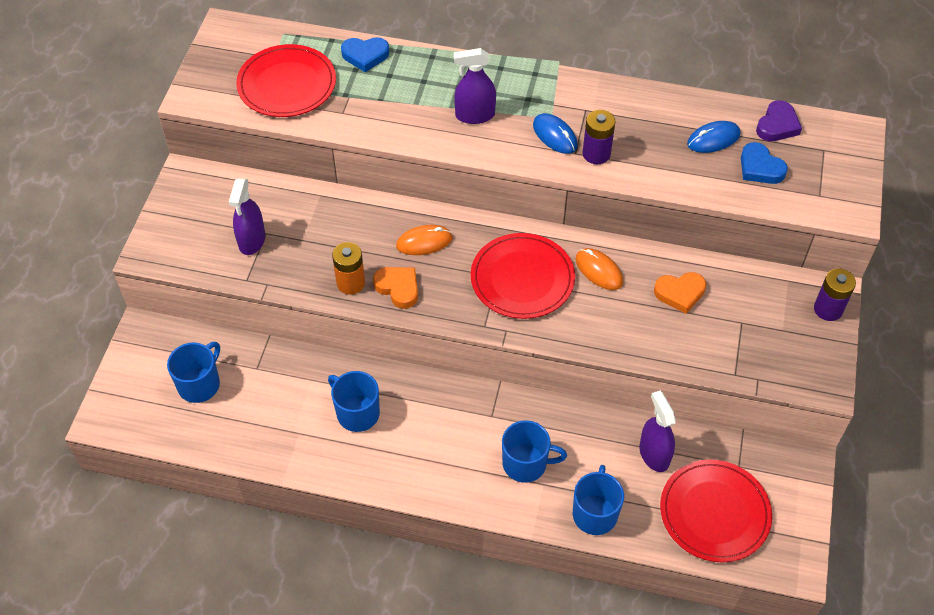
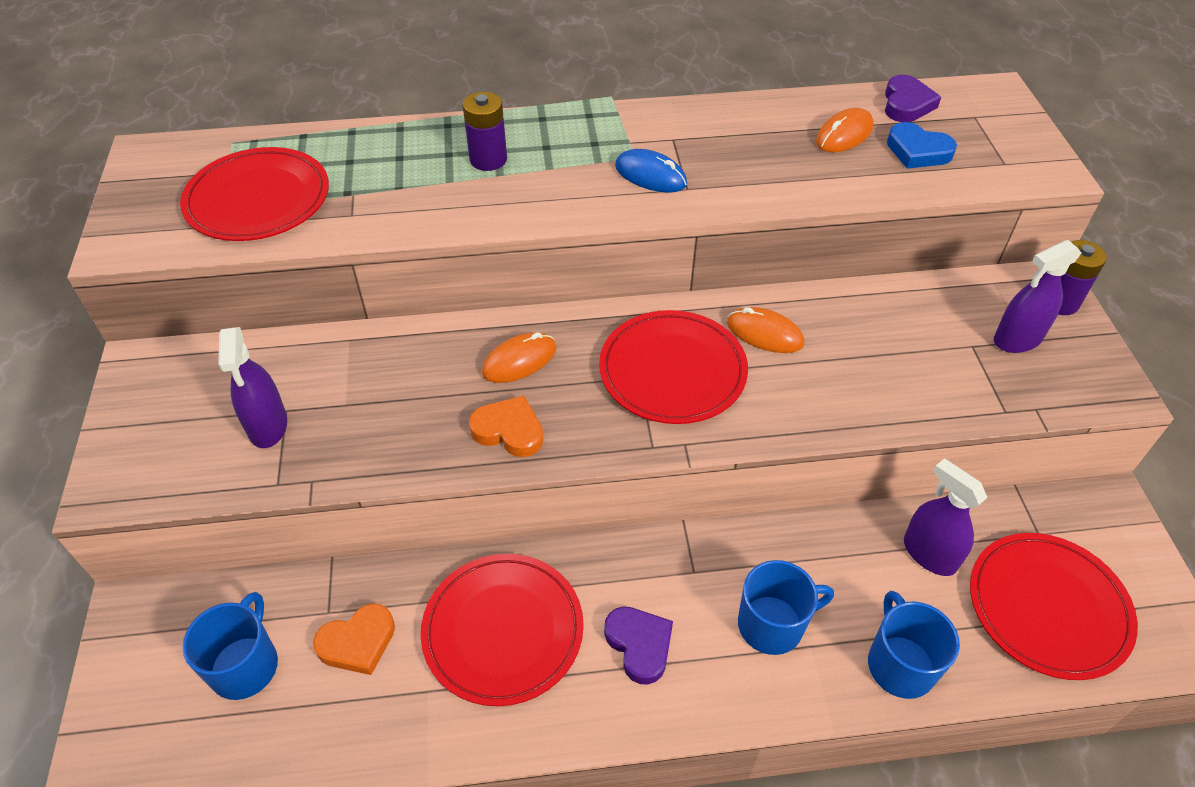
camera: 20 degrees left, 5 degrees down
(350, 283) = (437, 443): orange battery -> none
(357, 413) = (503, 630): blue mug -> red plate
(365, 55) = (357, 143): blue heart -> none
(436, 448) = (639, 645): none -> purple heart
(475, 115) = (535, 176): purple spray bottle -> purple spray bottle (1017, 339)
(596, 154) = (714, 183): purple battery -> purple battery (488, 159)
(680, 293) = (879, 332): orange heart -> orange heart (358, 642)
(713, 139) = (844, 134): blue mouse -> orange mouse

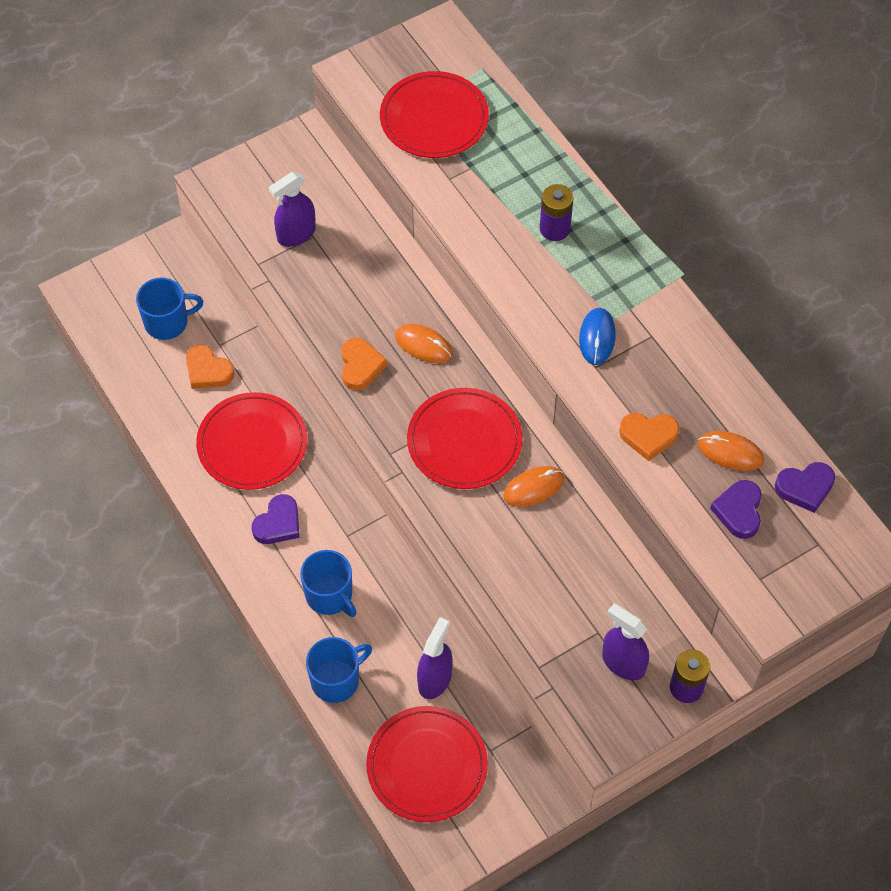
camera: 65 degrees right, 10 degrees up
(764, 333) = (533, 488): orange mouse -> orange mouse turned 60 degrees clockwise
(797, 180) = (648, 436): none -> orange heart
(917, 151) = (739, 511): blue heart -> purple heart

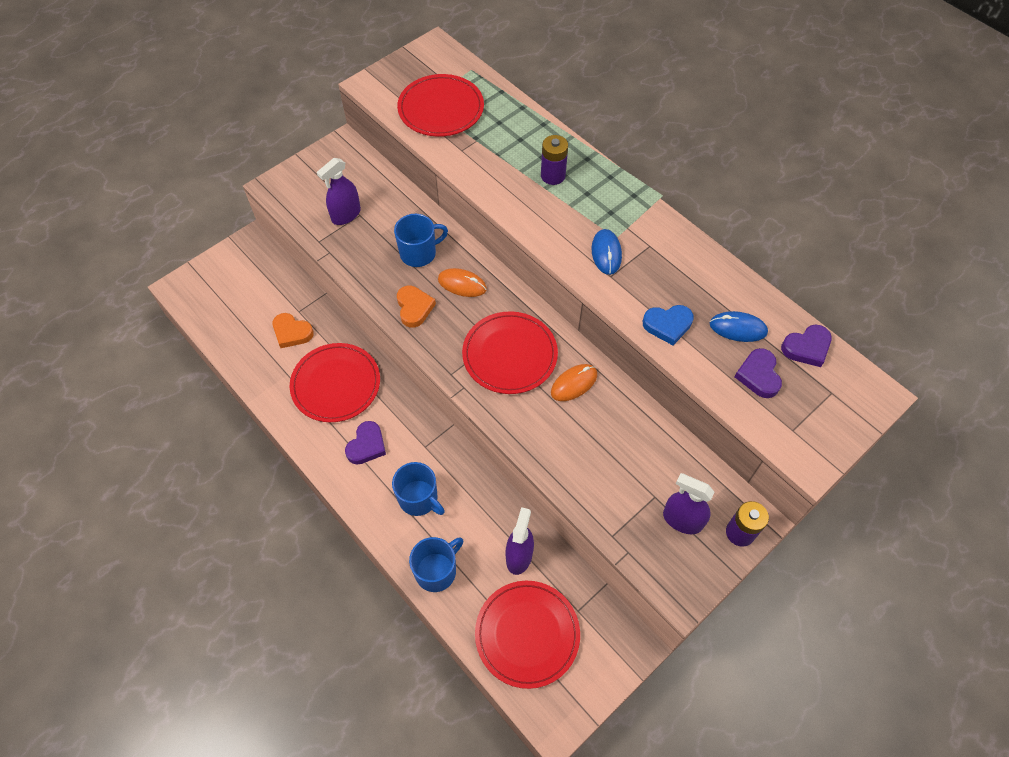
camera: 10 degrees left, 0 degrees up
(167, 322) = (254, 300): blue mug -> blue mug (419, 253)
(648, 436) = (667, 325): orange heart -> blue heart
(730, 452) = (738, 328): orange mouse -> blue mouse

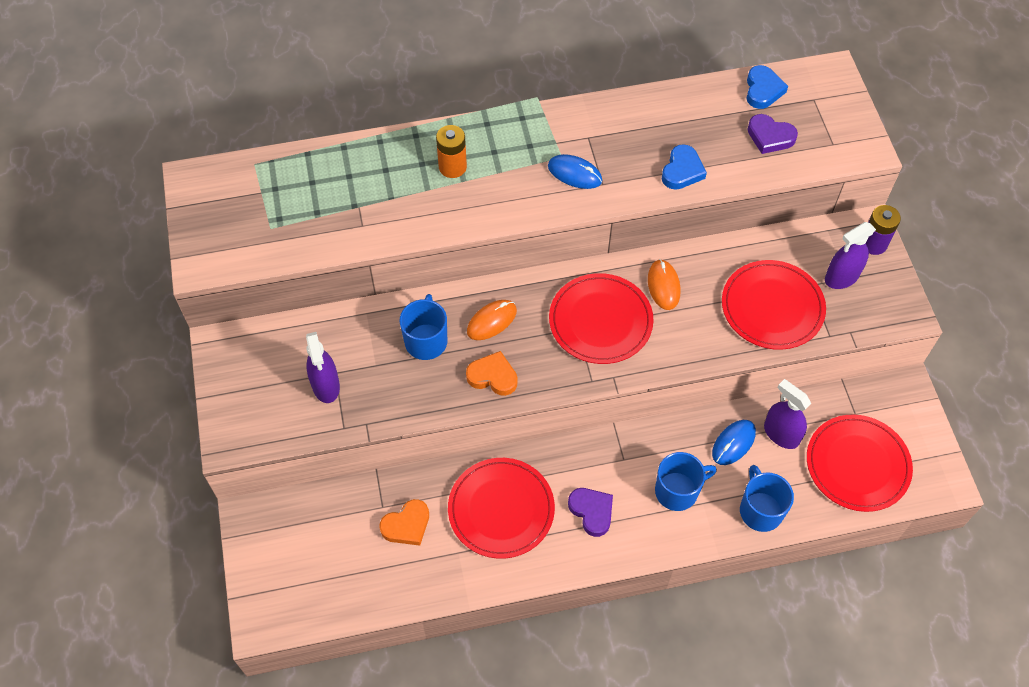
camera: 60 degrees left, 0 degrees up
(441, 109) = (290, 216): red plate -> red plate (772, 307)
(553, 175) = (452, 167): purple battery -> orange battery
(738, 328) = (716, 124): blue mouse -> blue mouse (733, 443)
(806, 348) = (763, 90): purple heart -> blue heart

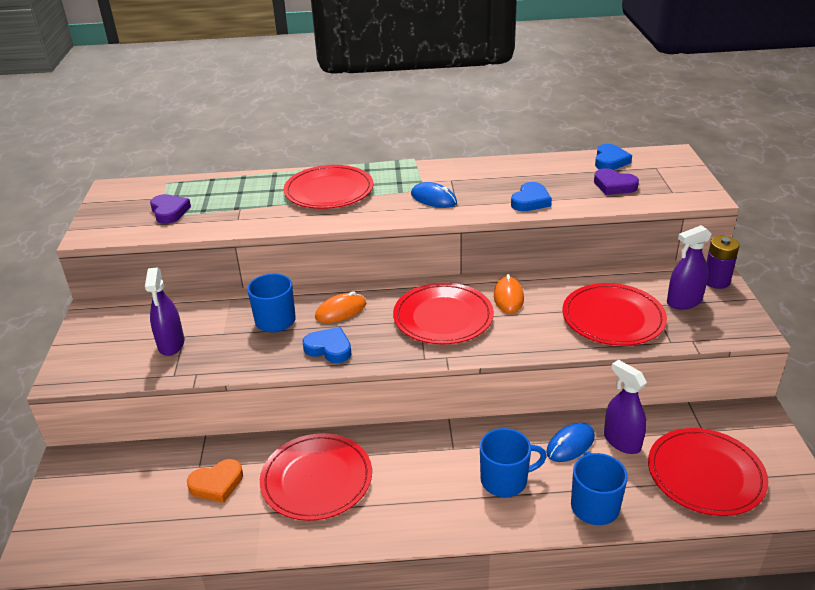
camera: 10 degrees right, 25 degrees down
(452, 167) = (329, 191): orange battery -> red plate
(493, 376) = (329, 348): orange heart -> blue heart
(592, 511) = (410, 490): purple heart -> purple heart (169, 212)

